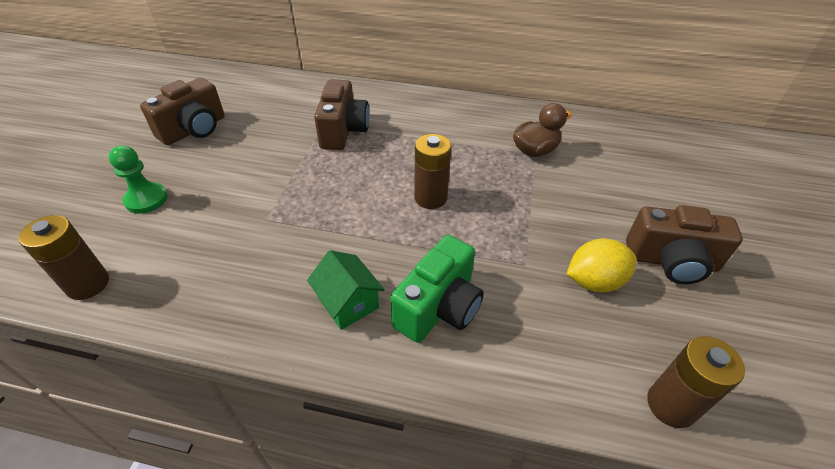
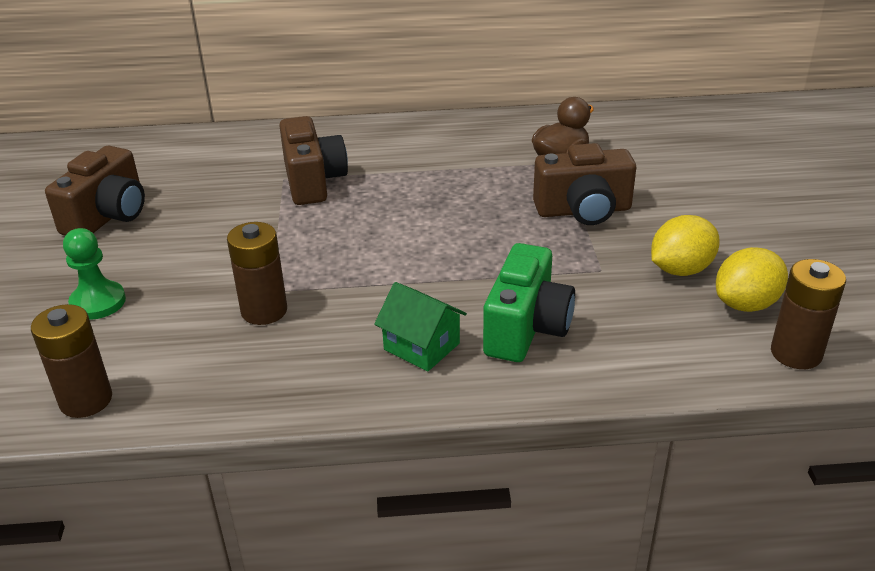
camera: 15 degrees left, 10 degrees down
(430, 198) = (462, 229): brown battery -> brown battery (264, 311)
(641, 334) = (746, 304): none -> yellow lemon
(671, 261) = (752, 235): brown camera -> brown camera (583, 211)

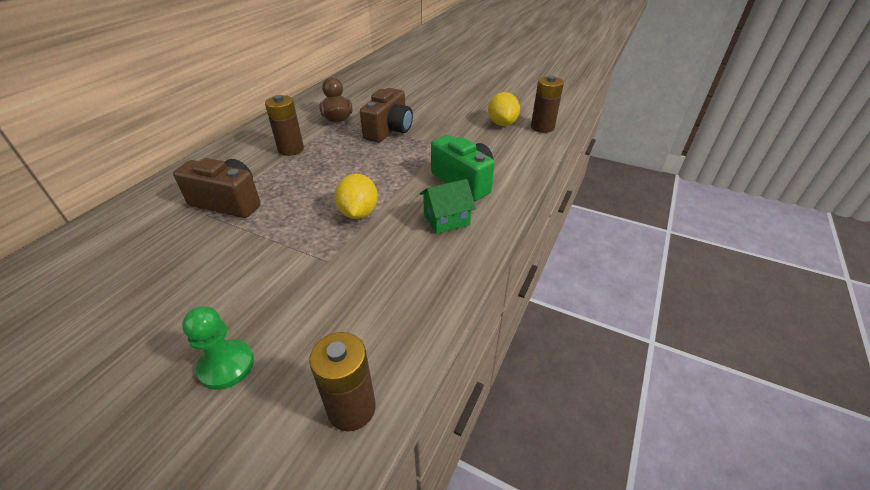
camera: 60 degrees left, 5 degrees up
(108, 216) = (105, 324): brown camera -> none
(264, 311) = (346, 271): brown battery -> brown battery (291, 149)
(680, 269) = (463, 127): yellow lemon -> yellow lemon (358, 213)

